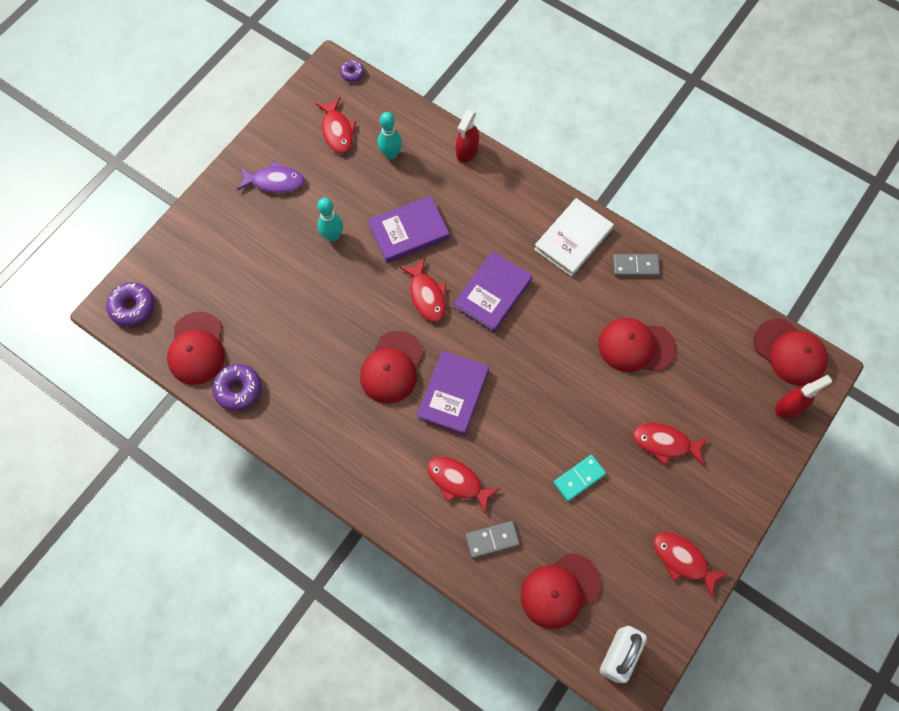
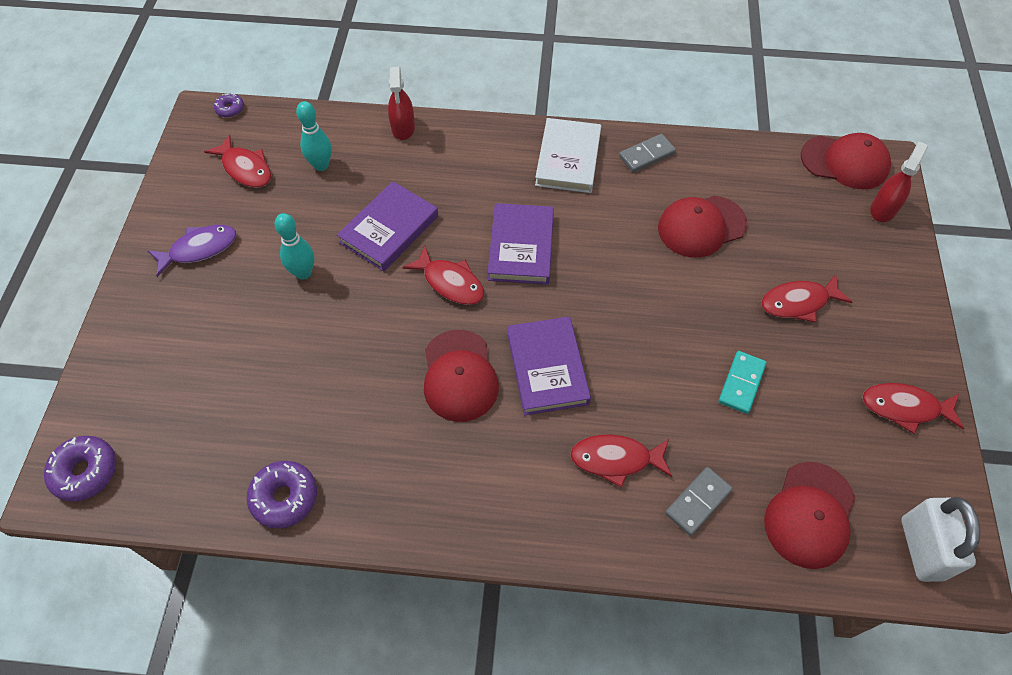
camera: 30 degrees left, 10 degrees down
(197, 348) = (201, 477): red cap -> none

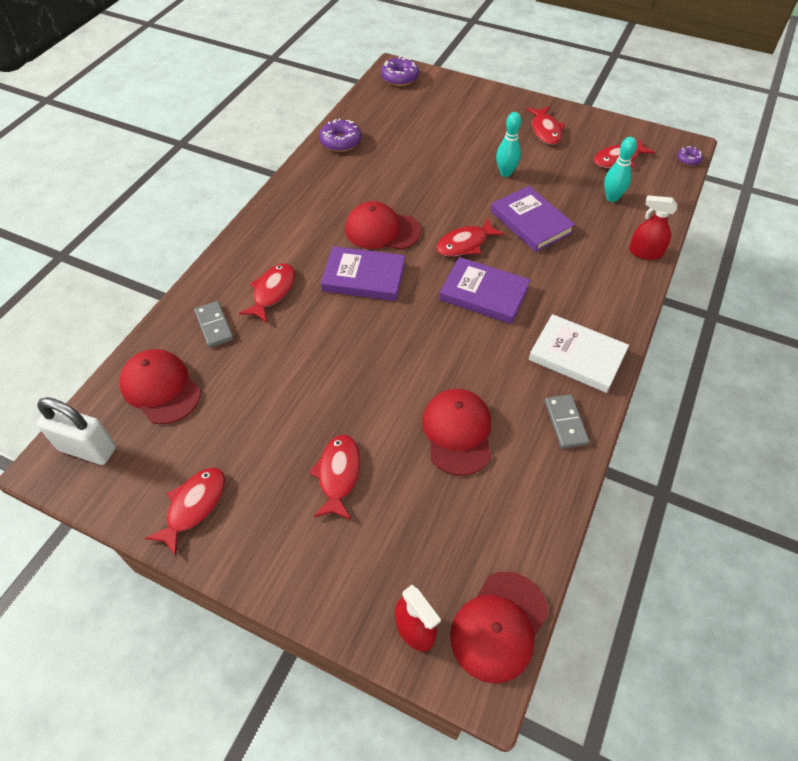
camera: 110 degrees right, 5 degrees down
(199, 249) = (545, 130): purple fish -> red fish
(741, 383) = (285, 392): turquoise domino -> none

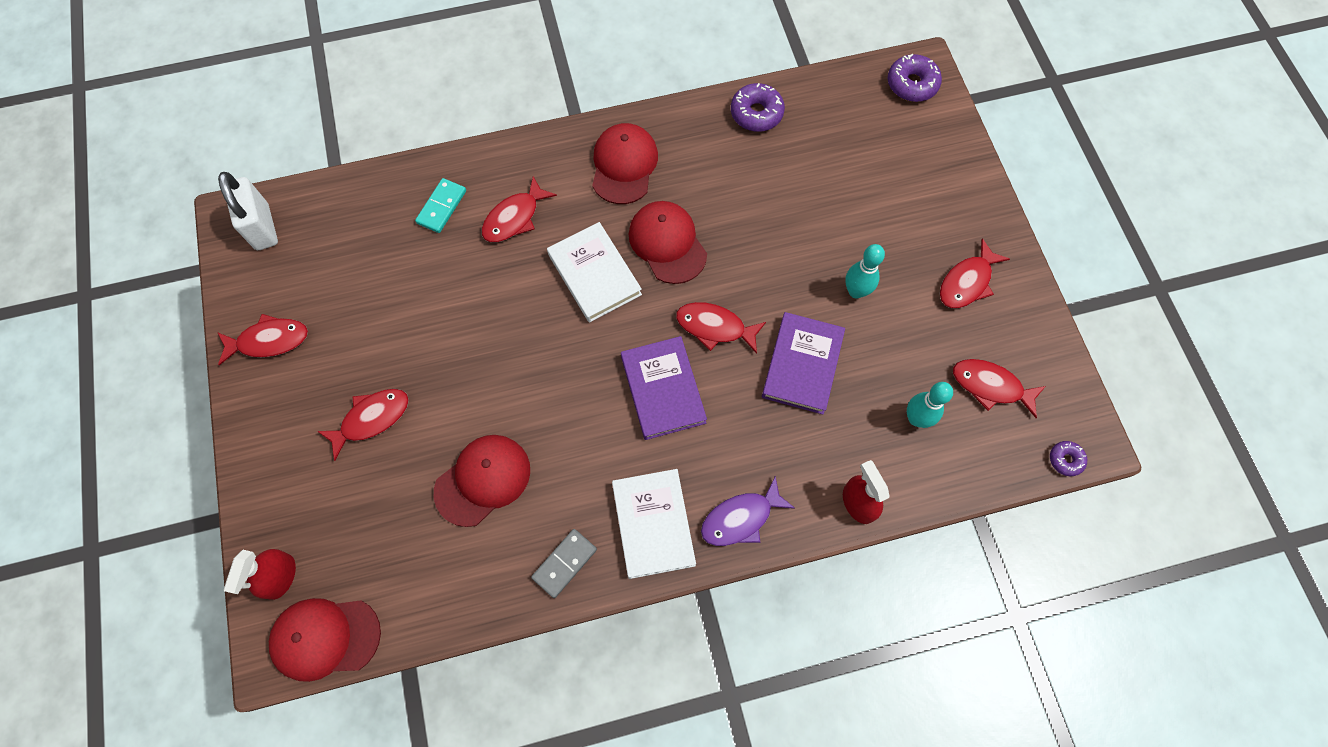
camera: 50 degrees right, 15 degrees up
(160, 388) = (351, 225): red cap -> red cap (624, 165)
(214, 325) = (442, 207): grey domino -> turquoise domino
(272, 292) = (514, 218): red fish -> red fish turned 150 degrees clockwise
(364, 277) = (594, 274): purple book -> white book
(610, 310) = (741, 518): none -> purple fish

